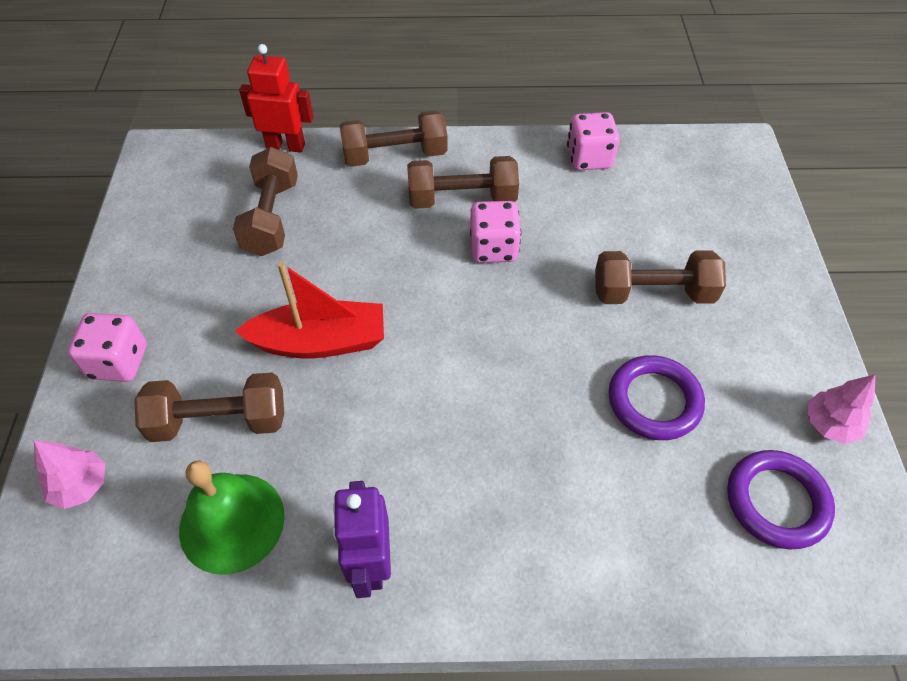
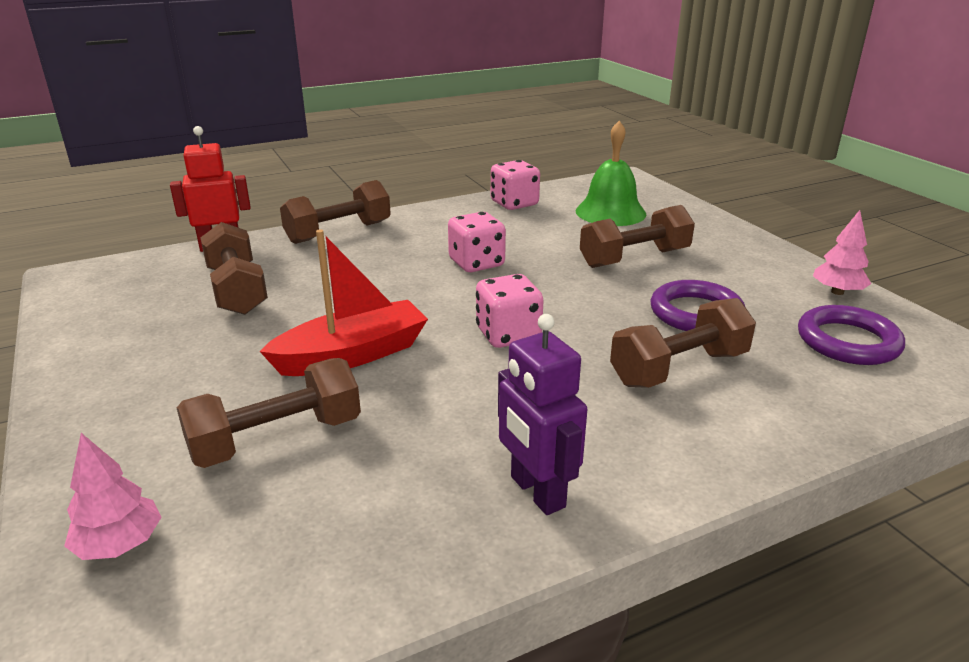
camera: 25 degrees left, 25 degrees down
(119, 362) = (113, 428): pink dice -> pink dice (508, 335)
(232, 522) = (349, 512): green bell -> green bell (610, 212)
(462, 199) = (423, 243): brown dumbbell -> brown dumbbell (679, 368)

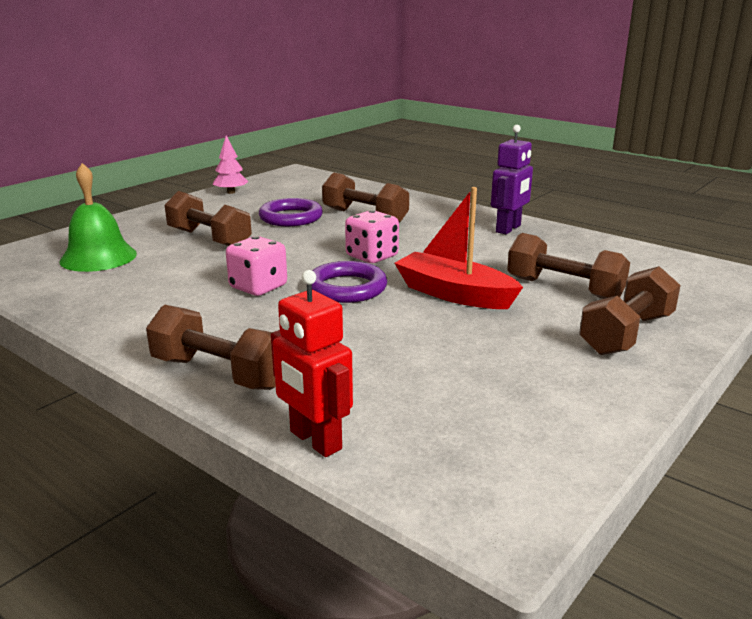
camera: 115 degrees left, 5 degrees down
(120, 545) = (686, 297): pink tree -> none
(237, 290) = (411, 378): brown dumbbell -> brown dumbbell (626, 334)
(514, 204) = (82, 299): pink dice -> none
(848, 341) = (296, 190): purple ring -> purple ring (346, 288)

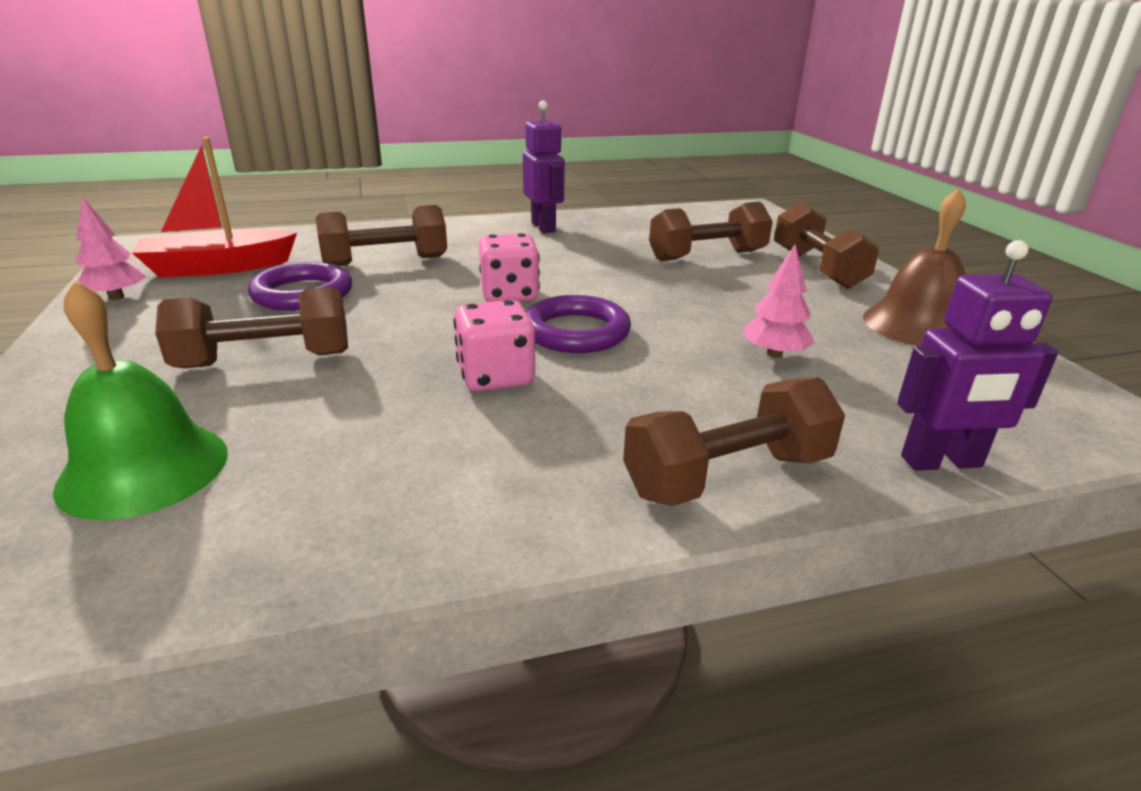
camera: 55 degrees left, 5 degrees up
(315, 440) = (941, 462): red robot -> purple robot
(409, 352) = (774, 354): none -> pink tree
(454, 294) = (662, 294): red boat -> red boat (218, 267)
(569, 398) = (917, 325): none -> brown bell

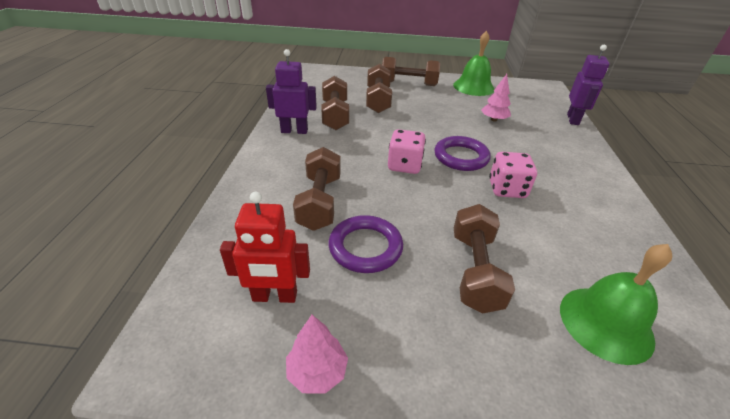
camera: 70 degrees left, 10 degrees up
(218, 267) = (274, 296): red boat -> red robot
(728, 475) = (586, 156): brown dumbbell -> brown dumbbell (335, 115)
(917, 325) = (473, 87): brown bell -> green bell

